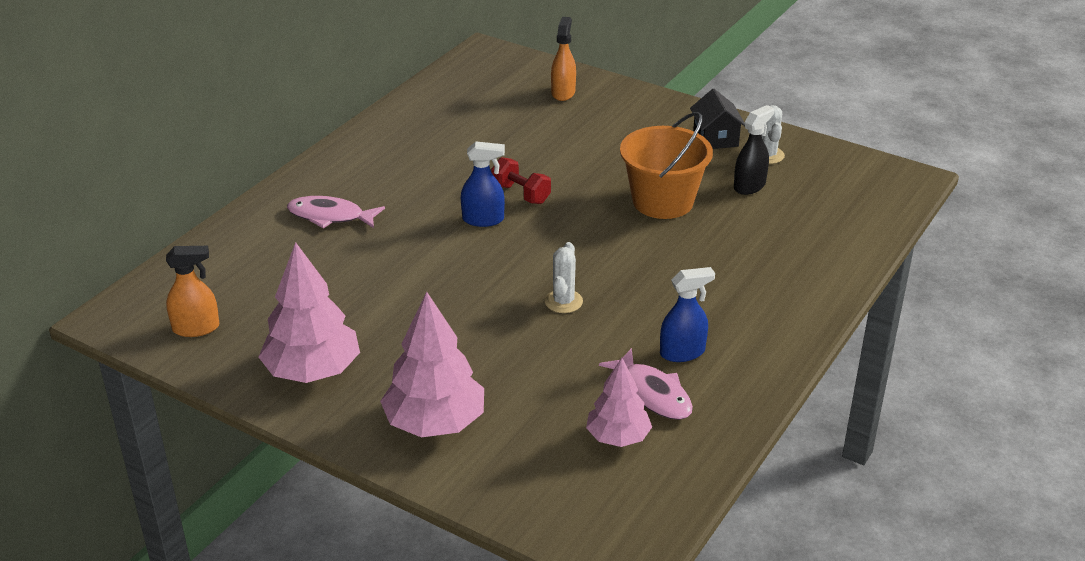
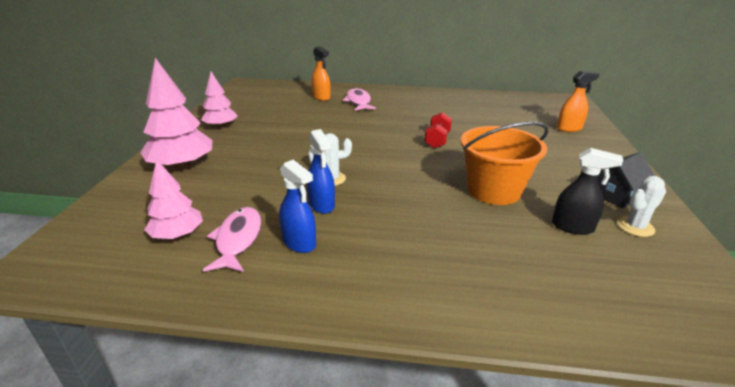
camera: 65 degrees right, 5 degrees down
(196, 328) = (245, 98): orange spray bottle -> orange spray bottle (321, 97)
(313, 371) = (221, 126): pink tree -> pink tree, size x0.62
(483, 219) = (397, 136): blue spray bottle -> blue spray bottle (321, 205)
(653, 393) = (238, 239): pink fish -> pink fish turned 150 degrees clockwise

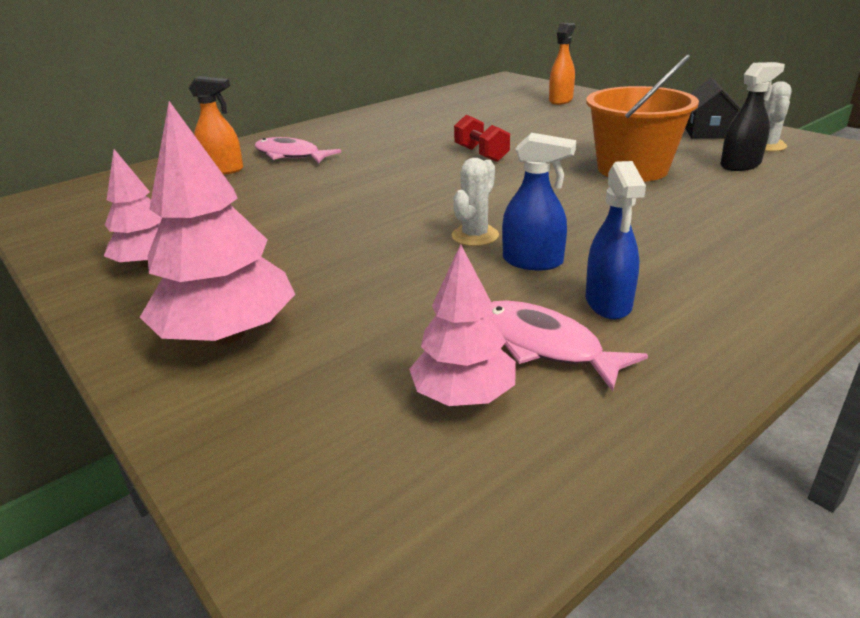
camera: 45 degrees left, 0 degrees up
(299, 243) = (608, 303): blue spray bottle -> blue spray bottle turned 90 degrees clockwise

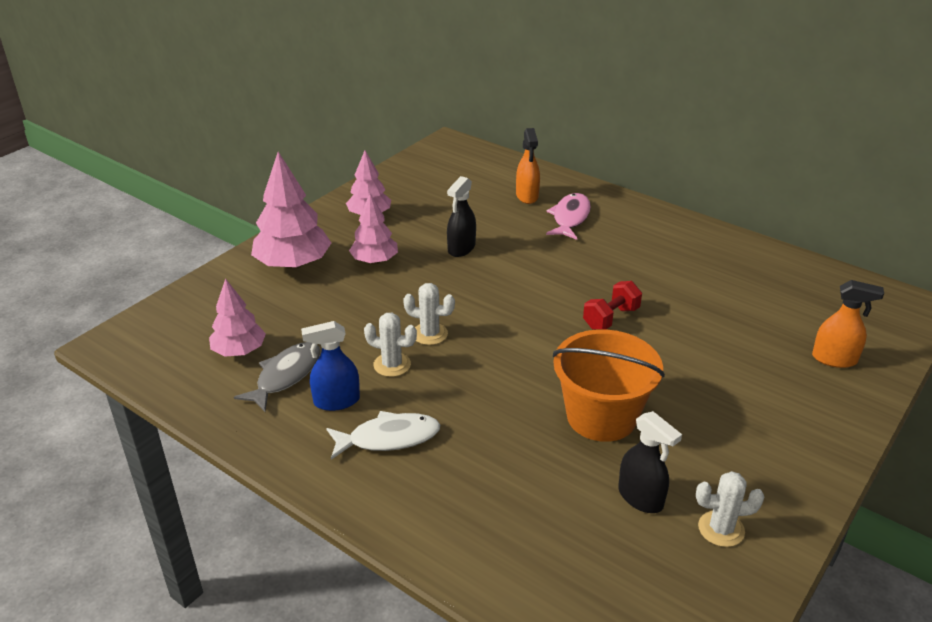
camera: 75 degrees right, 5 degrees up
(280, 264) = (375, 261): none -> pink tree
(301, 209) = (461, 248): none -> black spray bottle
(533, 261) = (392, 365): blue spray bottle -> white cactus
(544, 345) = (285, 376): pink fish -> grey fish
(682, 269) = (388, 438): none -> white fish
(707, 132) = (755, 482): black house -> none

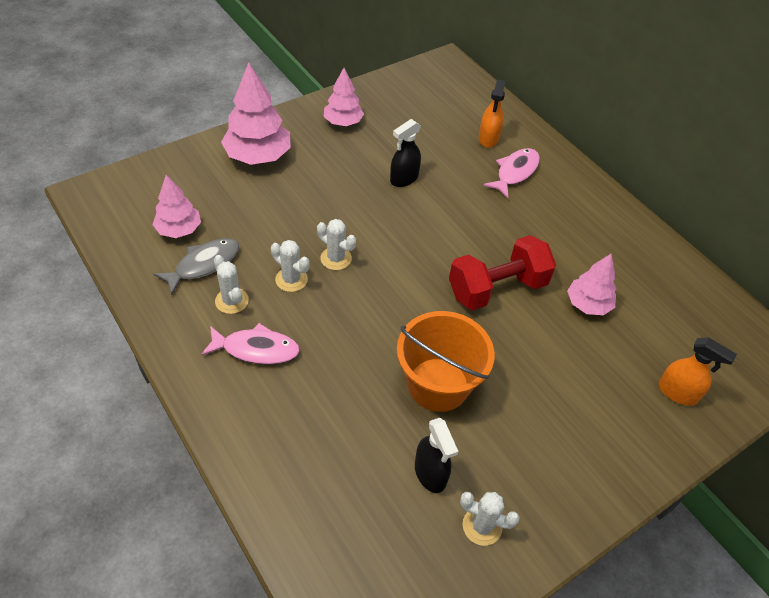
camera: 15 degrees right, 15 degrees up
(336, 401) = (232, 301): blue spray bottle -> white cactus
(375, 261) = (325, 171): pink tree -> pink tree (588, 304)
(388, 438) = (256, 349): white fish -> pink fish
(611, 318) = (497, 288): red dumbbell -> red dumbbell, size x1.74

